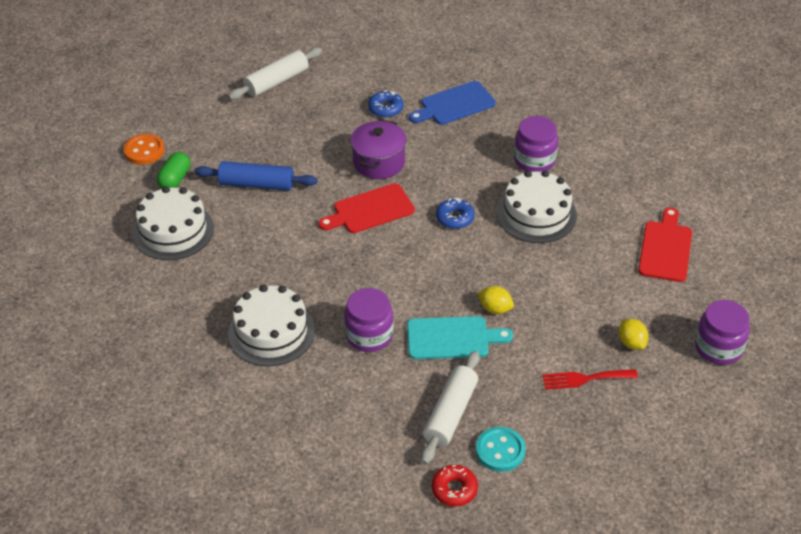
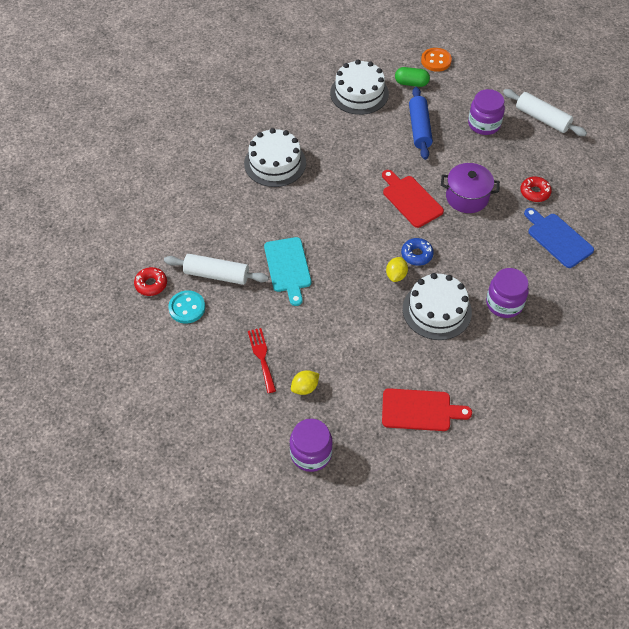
camera: 80 degrees right, 10 degrees up
(369, 335) = (281, 218): purple jar -> purple jar (484, 124)
(385, 108) = (534, 192): blue donut -> red donut
(495, 308) = (323, 291): yellow lemon -> yellow lemon (396, 275)

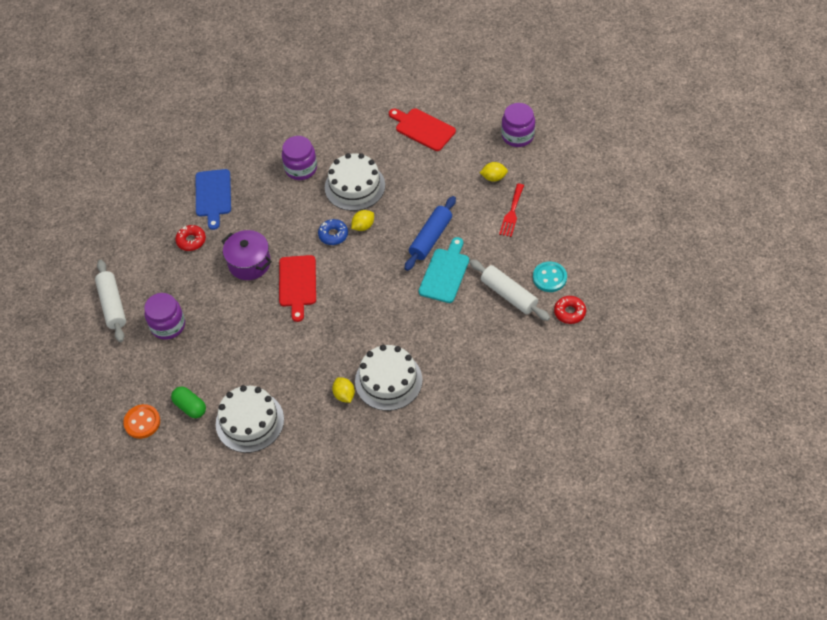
camera: 145 degrees left, 0 degrees up
(302, 139) = (344, 395): none -> yellow lemon
(419, 128) = (228, 351): blue rolling pin -> blue rolling pin (431, 238)

